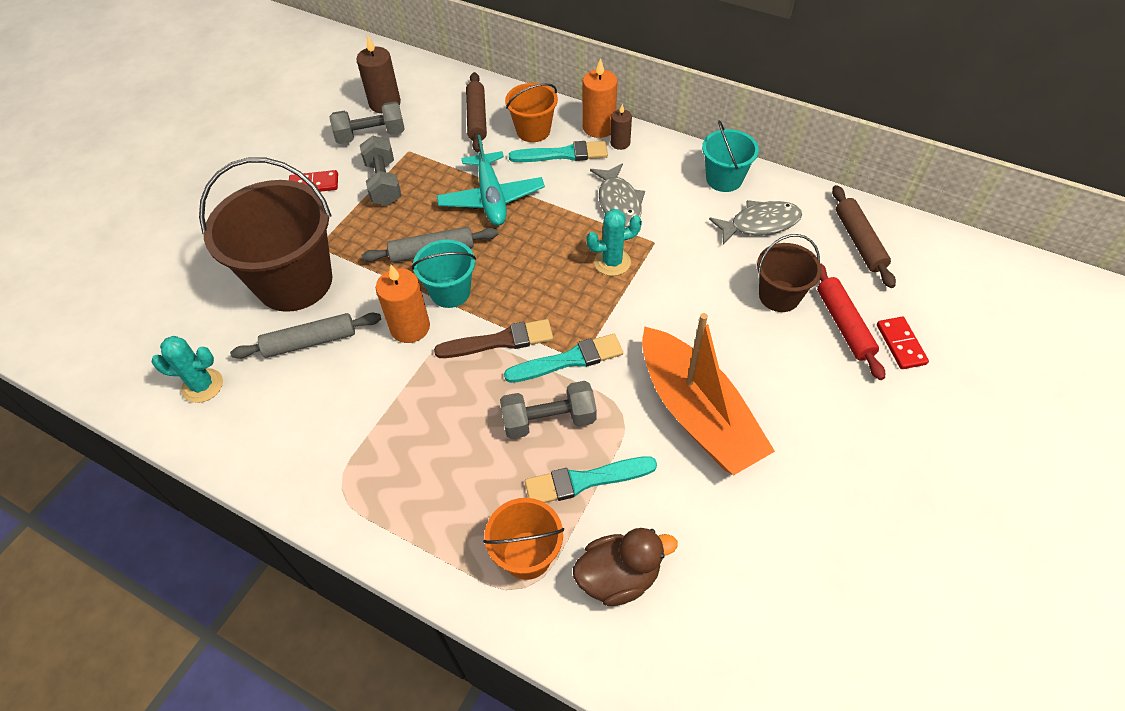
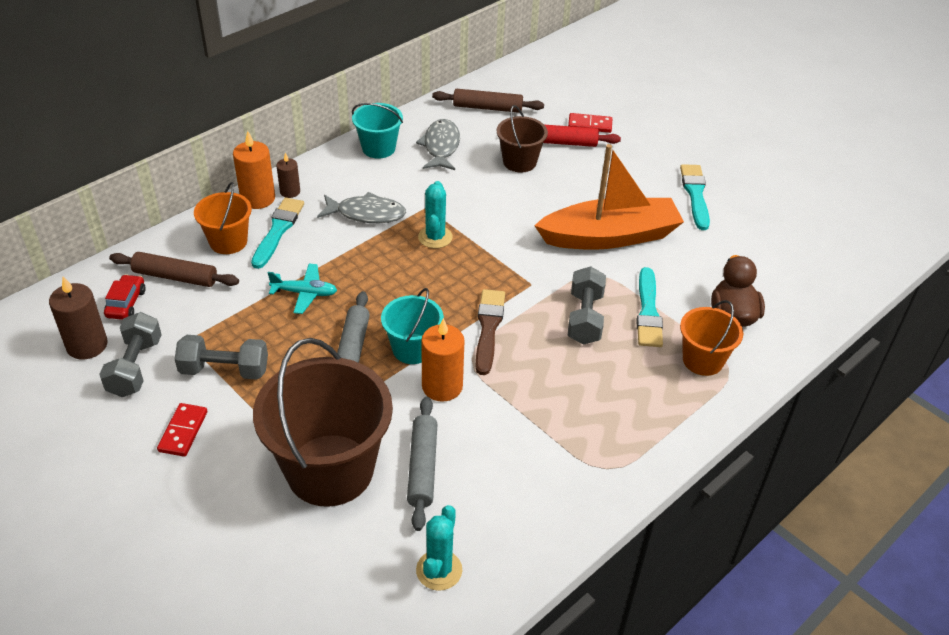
camera: 75 degrees left, 10 degrees down
(436, 105) = (126, 303): none -> red car
(491, 198) = (304, 293): turquoise plane -> turquoise plane, size x0.62
(569, 360) = (529, 291): turquoise brush -> turquoise brush (695, 194)

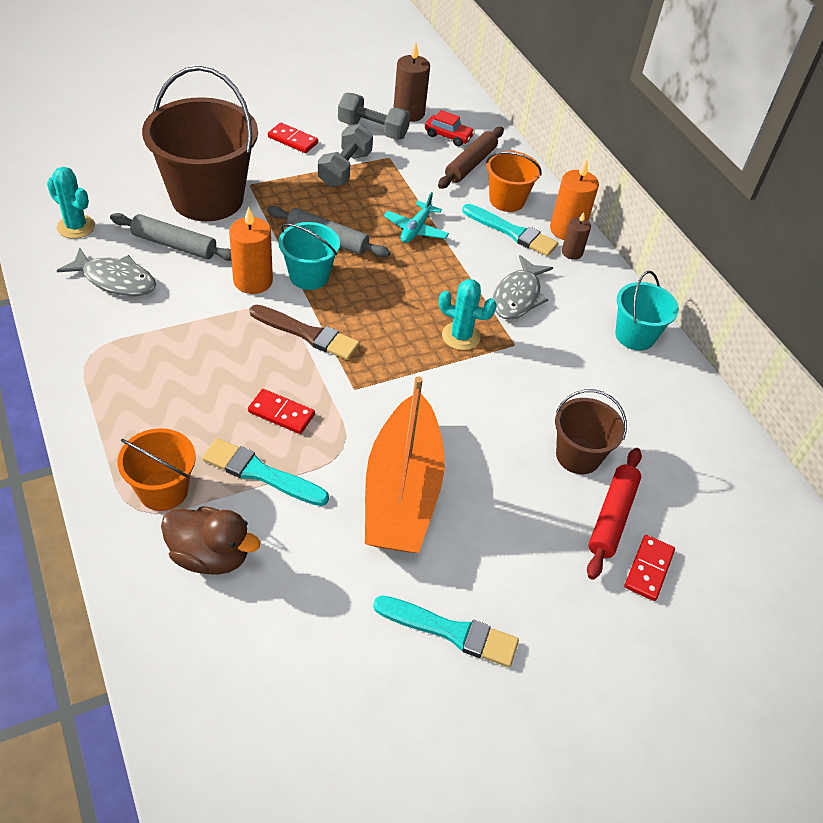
camera: 105 degrees right, 5 degrees up
(441, 146) = (627, 390): grey fish -> grey fish (115, 280)
(487, 108) = (707, 464): brown rolling pin -> none
(585, 318) = (281, 413): grey dumbbell -> red domino

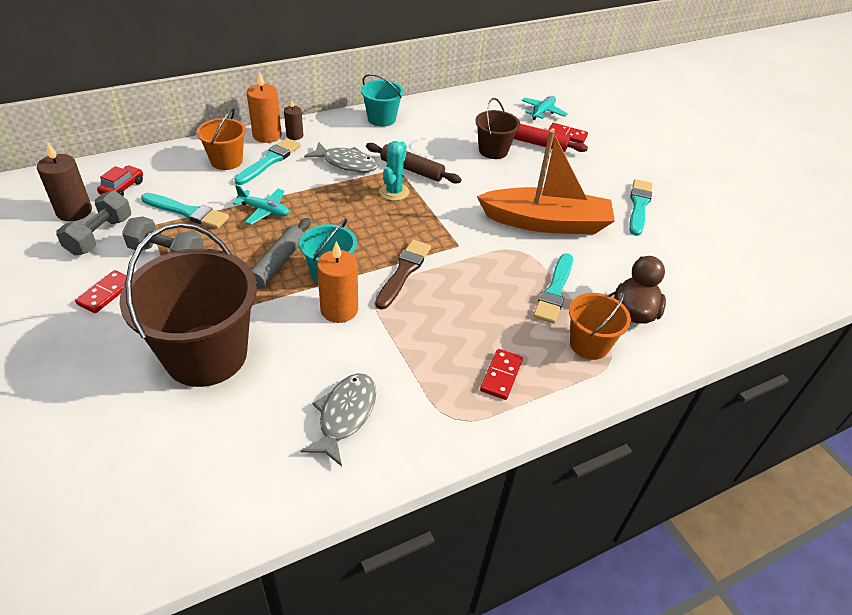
camera: 90 degrees left, 5 degrees down
(76, 227) = (253, 469): turquoise cactus -> none
(174, 245) = (286, 373): grey rolling pin -> none
(281, 413) = (494, 283): red domino -> red domino (501, 375)
(411, 178) = (187, 212): none -> turquoise brush
(470, 164) = (171, 177): brown rolling pin -> brown rolling pin (412, 169)
(718, 547) = (542, 112): none -> turquoise plane

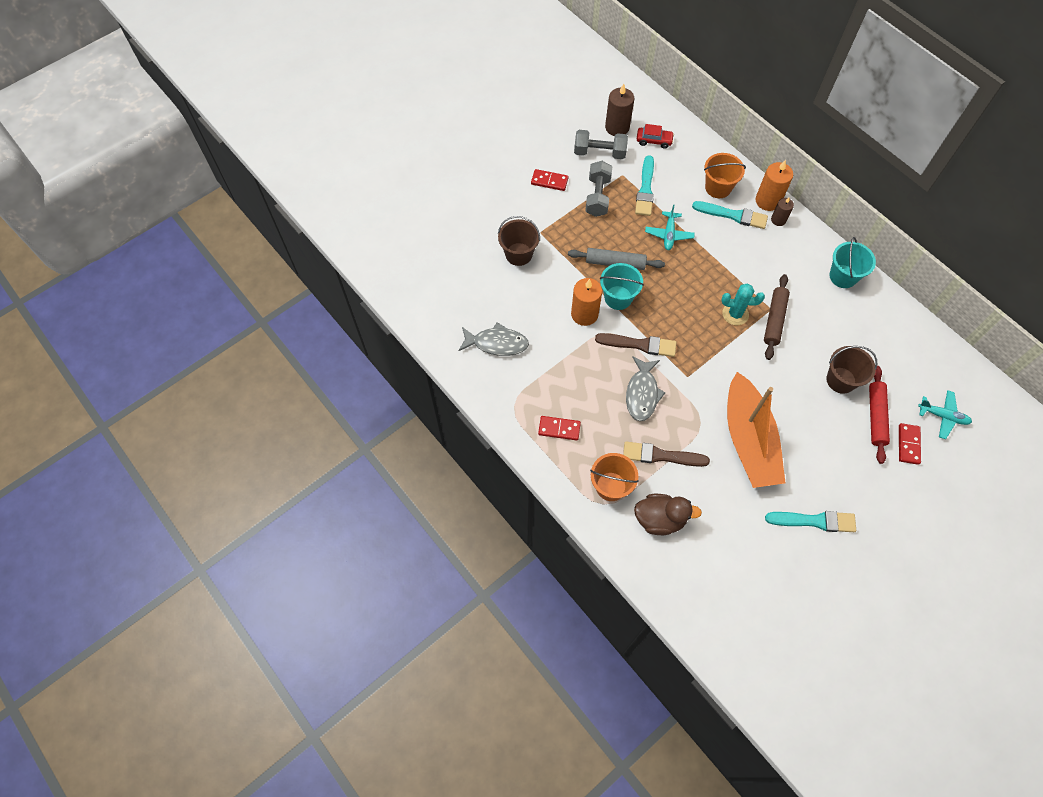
camera: 80 degrees right, 20 degrees up
(206, 355) = (519, 254): brown bucket -> brown bucket, size x0.52
(347, 163) = (758, 269): grey fish -> grey fish (642, 394)
(554, 291) = (661, 455): turquoise brush -> brown brush

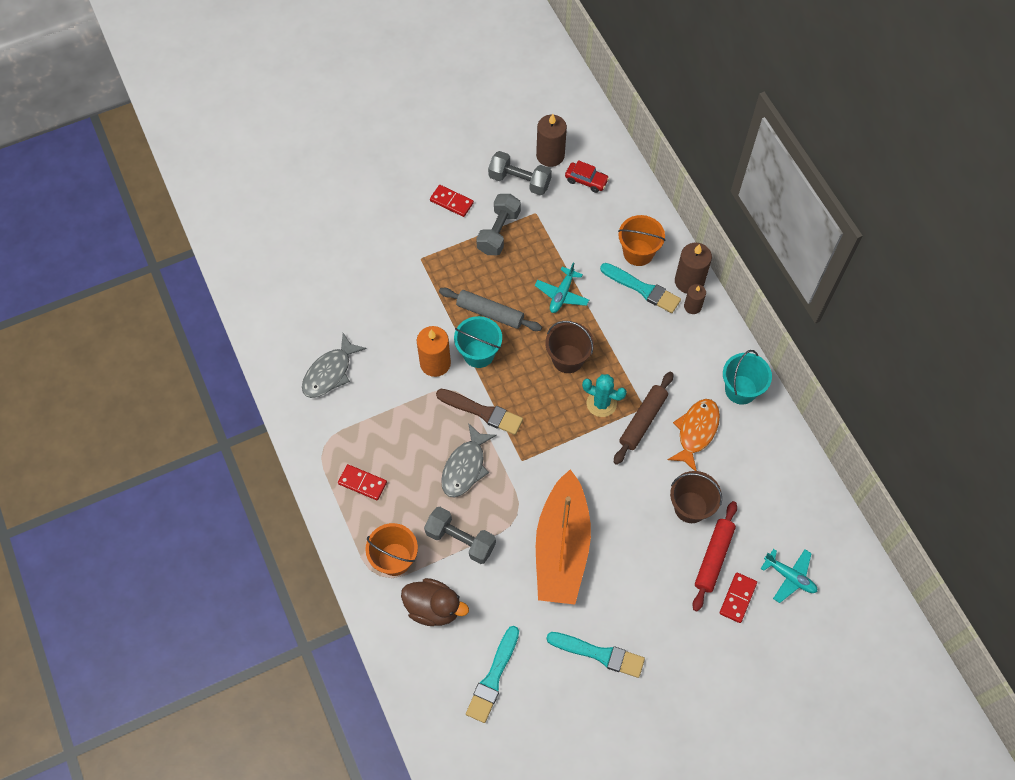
camera: 15 degrees right, 0 degrees up
(497, 343) = (330, 373): grey fish -> grey fish turned 105 degrees clockwise
(519, 254) = (388, 278): brown bucket -> brown bucket (568, 359)
(645, 189) = (555, 235): turquoise brush -> turquoise brush (493, 678)
(661, 455) = (460, 540): brown brush -> grey dumbbell
(767, 201) = (689, 281): orange candle -> brown candle
(820, 318) = (696, 431): none -> orange fish

